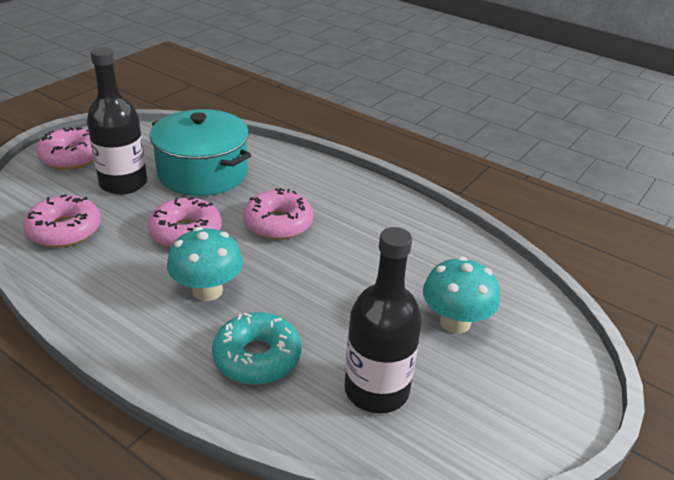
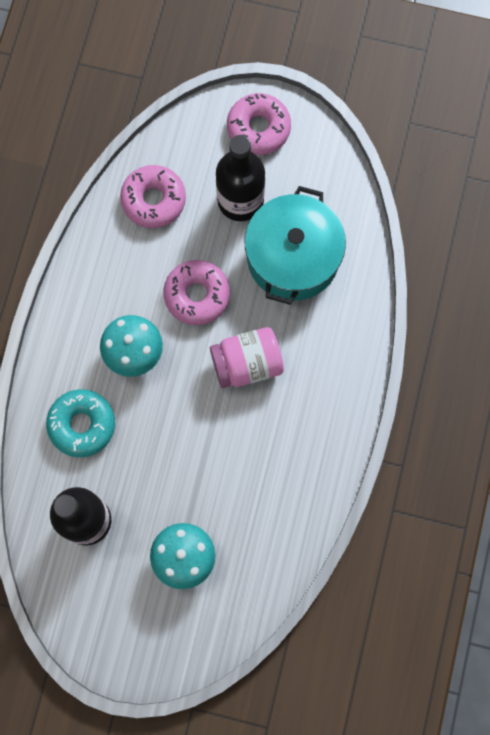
camera: 70 degrees right, 40 degrees up
(278, 223) = (247, 364): pink donut -> pink jar

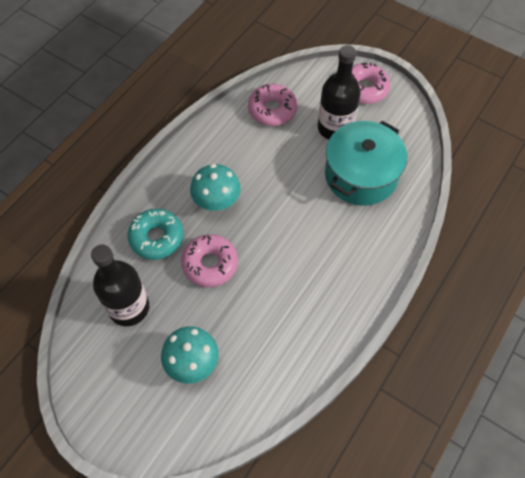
camera: 20 degrees right, 15 degrees down
(197, 295) = (279, 178): pink donut -> pink donut (210, 264)
(247, 364) = (299, 236): pink jar -> none

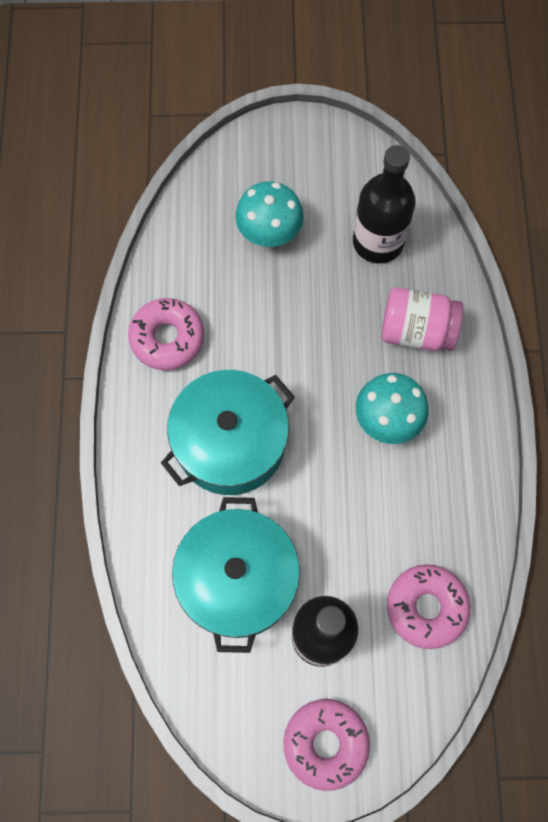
camera: 145 degrees right, 10 degrees up
(156, 238) = (416, 330): turquoise donut -> pink jar
(210, 264) = (333, 340): pink donut -> pink donut (167, 338)
(317, 245) = (230, 443): none -> turquoise pot

